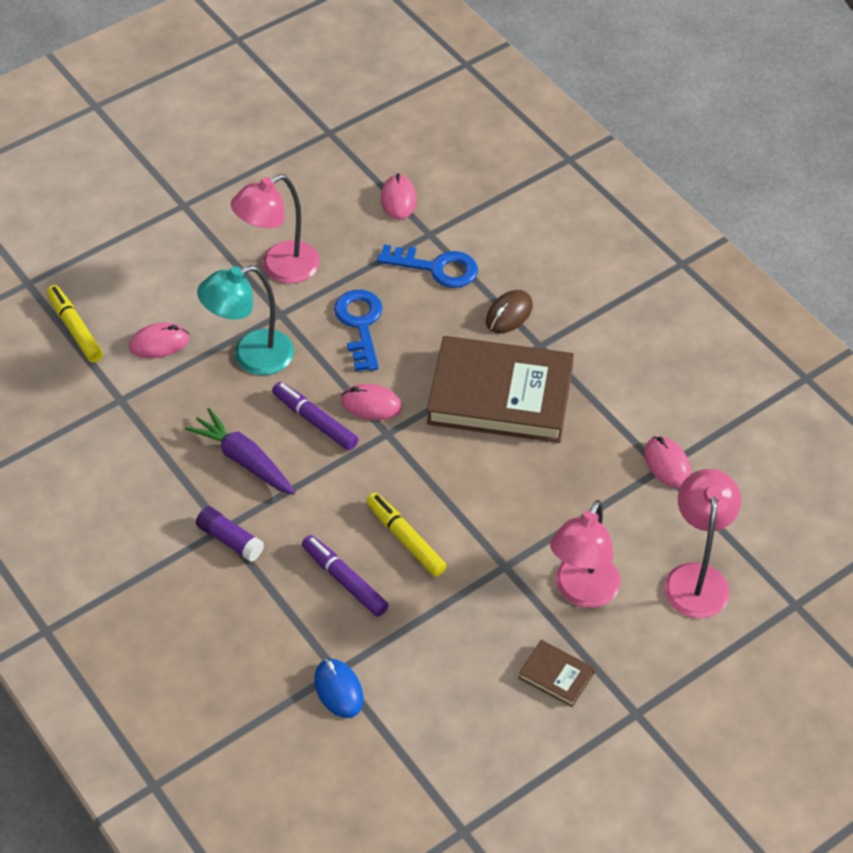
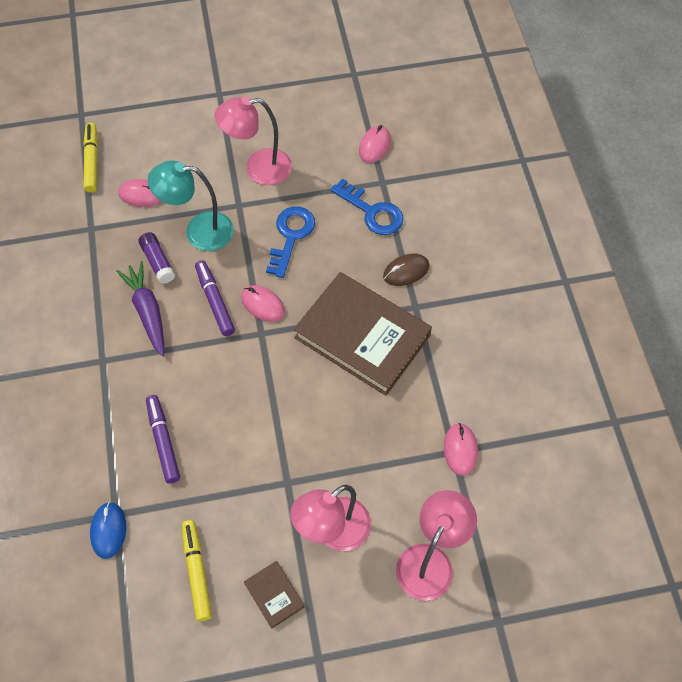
camera: 25 degrees right, 10 degrees up
(230, 540) = (102, 372): purple glue stick -> purple glue stick (158, 262)
(405, 539) = (226, 426): yellow marker -> yellow marker (197, 571)

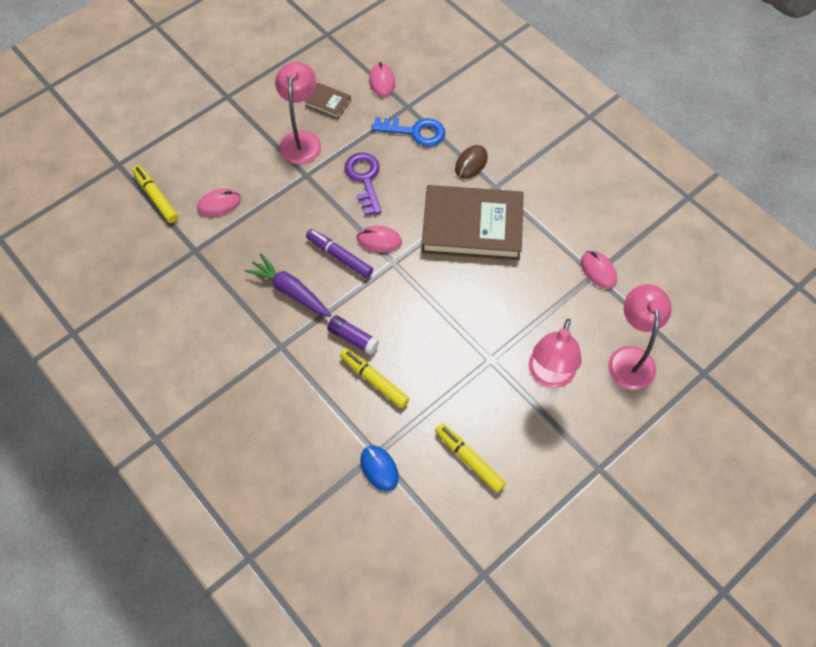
camera: 30 degrees left, 0 degrees up
(158, 262) = (271, 249): purple glue stick -> purple glue stick (353, 338)
(163, 441) = (374, 380): purple marker -> yellow marker
(199, 231) = (288, 210): turquoise lamp -> none
(258, 168) = (301, 140): pink lamp -> pink lamp turned 135 degrees clockwise
(274, 595) = (538, 443): brown book -> brown book (328, 102)
(291, 236) = (365, 179): blue key -> purple key

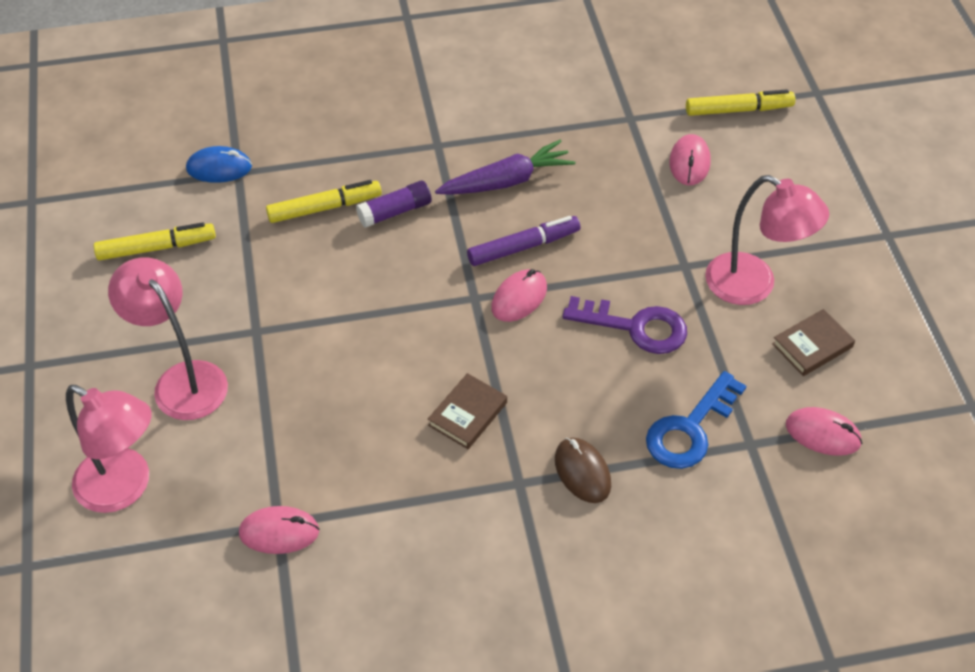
camera: 120 degrees right, 10 degrees down
(472, 226) = (468, 414): brown book -> brown book, size x0.42

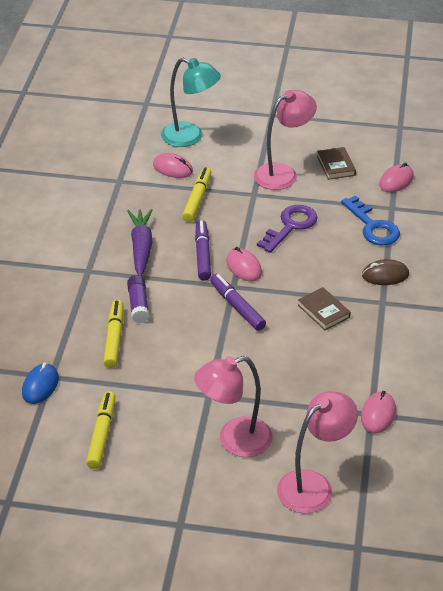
camera: 70 degrees left, 10 degrees down
(434, 313) = (237, 307): none -> purple marker
(738, 110) = (141, 136): yellow marker -> yellow marker (197, 199)
(771, 160) = (190, 137): none -> turquoise lamp

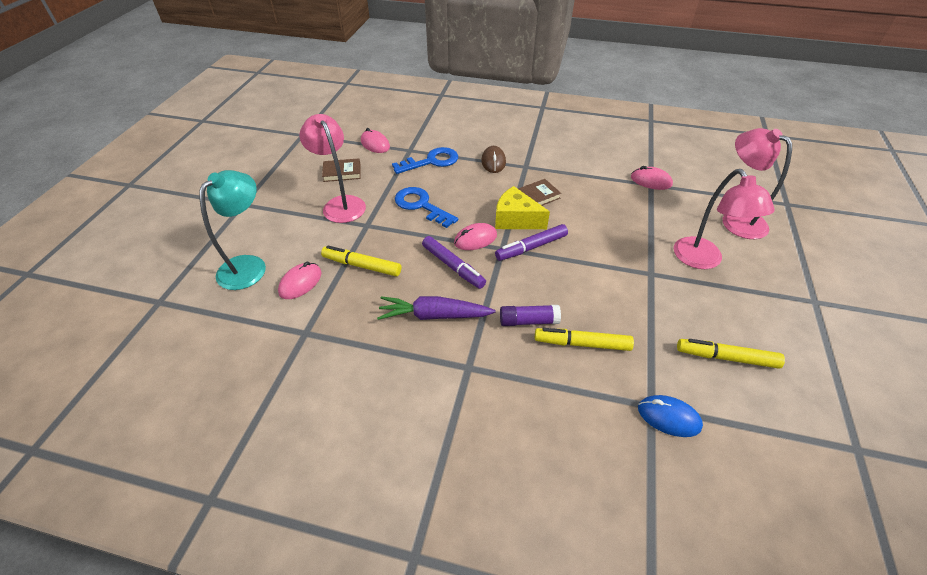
camera: 85 degrees left, 5 degrees up
(202, 254) = (453, 266): purple marker -> purple marker turned 135 degrees counterclockwise
(280, 295) = (516, 219): none -> yellow cheese
(290, 226) = (421, 205): purple key -> blue key

